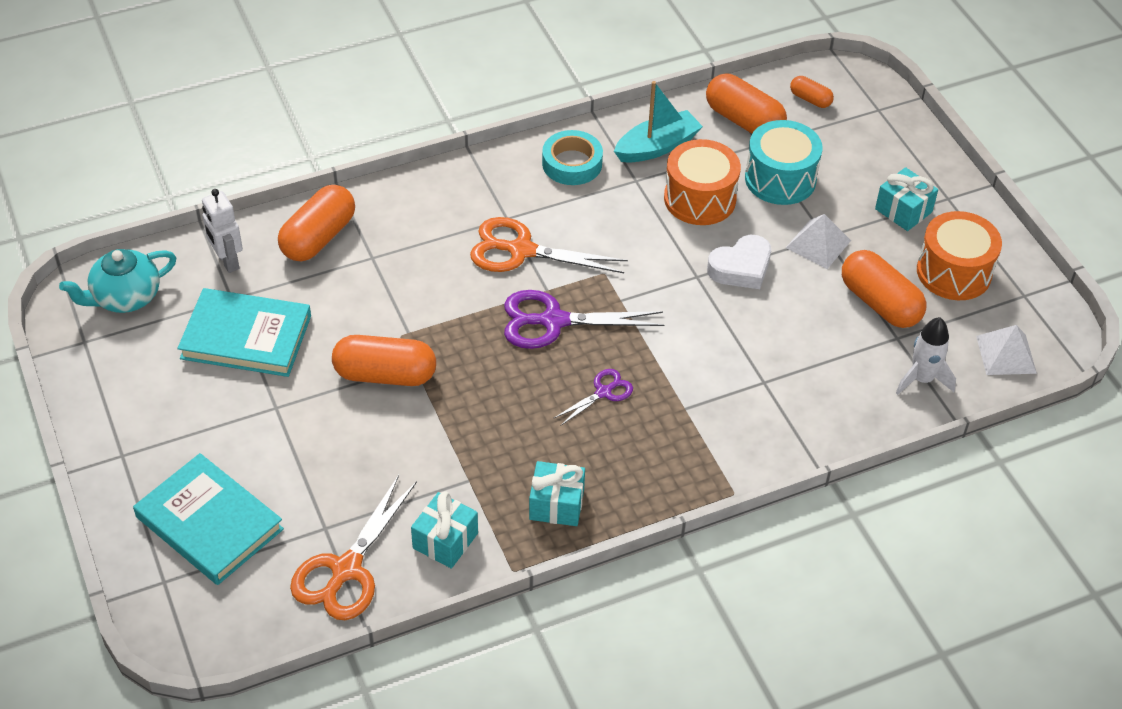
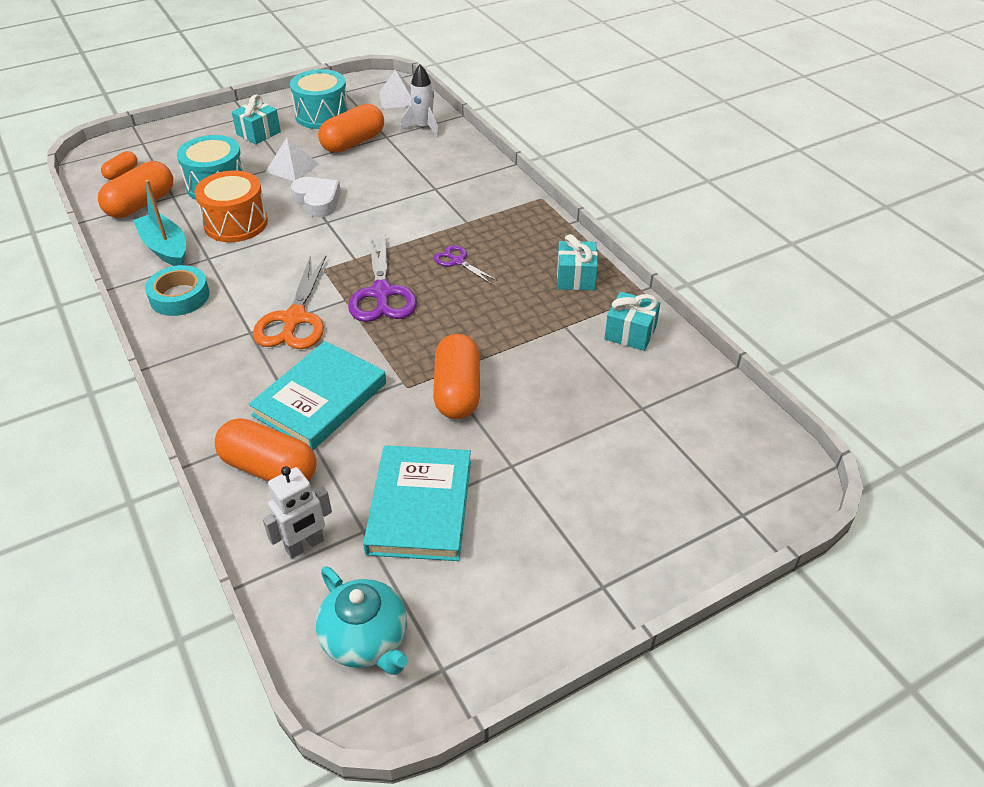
camera: 95 degrees left, 5 degrees down
(209, 523) = (664, 492): turquoise book -> turquoise book (320, 399)
(346, 570) = (680, 388): orange scissors -> none
(953, 272) = (322, 115): orange drum -> turquoise drum

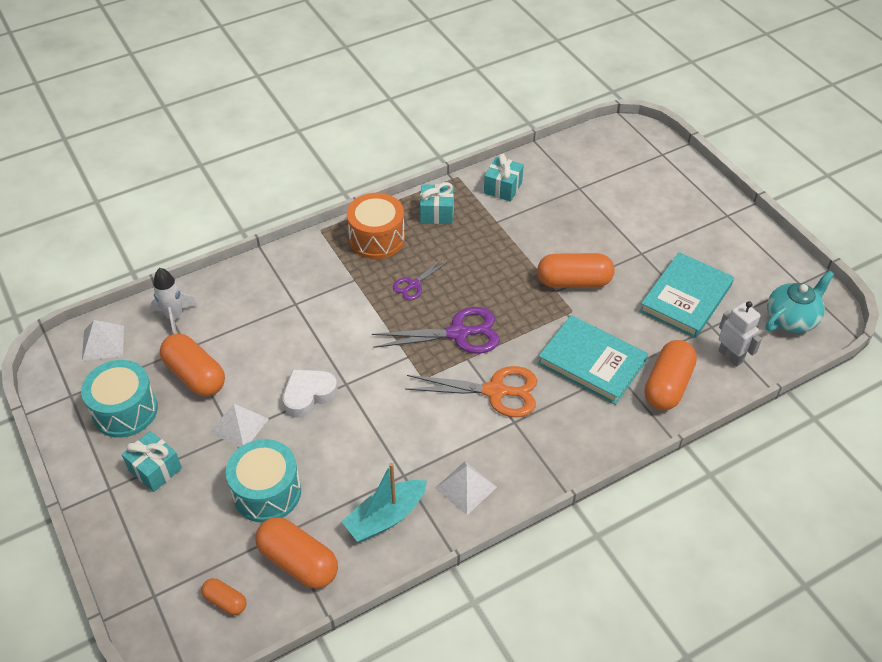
camera: 90 degrees left, 5 degrees up
(179, 296) = (465, 487): turquoise tape -> white pyramid
(236, 223) = (343, 461): orange drum -> orange drum (377, 239)
(420, 506) = (685, 298): turquoise book -> turquoise book turned 60 degrees counterclockwise

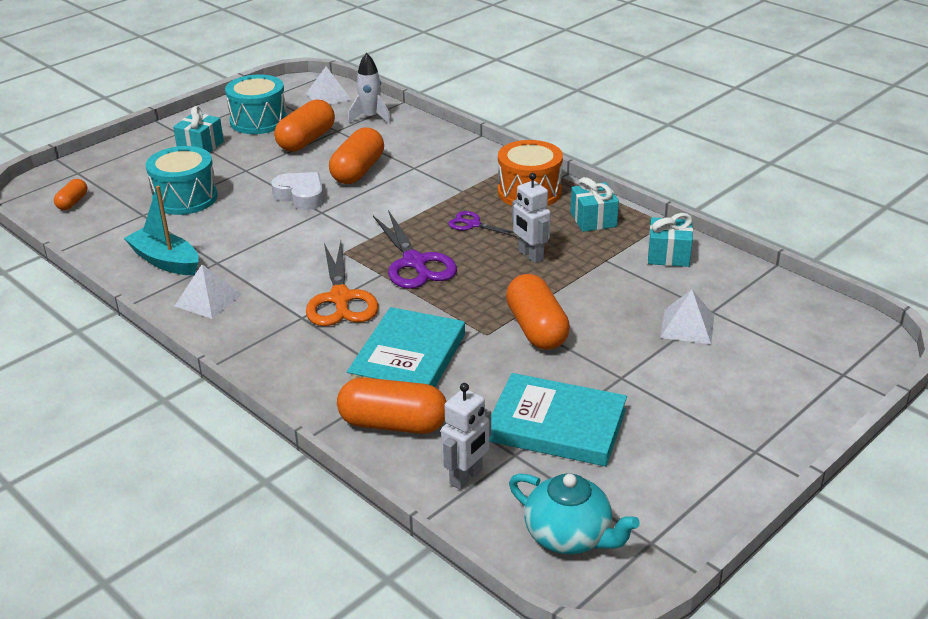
camera: 75 degrees right, 15 degrees down
(239, 425) = (256, 171): white pyramid -> white pyramid (687, 326)
(298, 562) = (113, 227): orange capsule -> orange capsule (358, 171)
(475, 261) = (530, 256): none -> white robot

